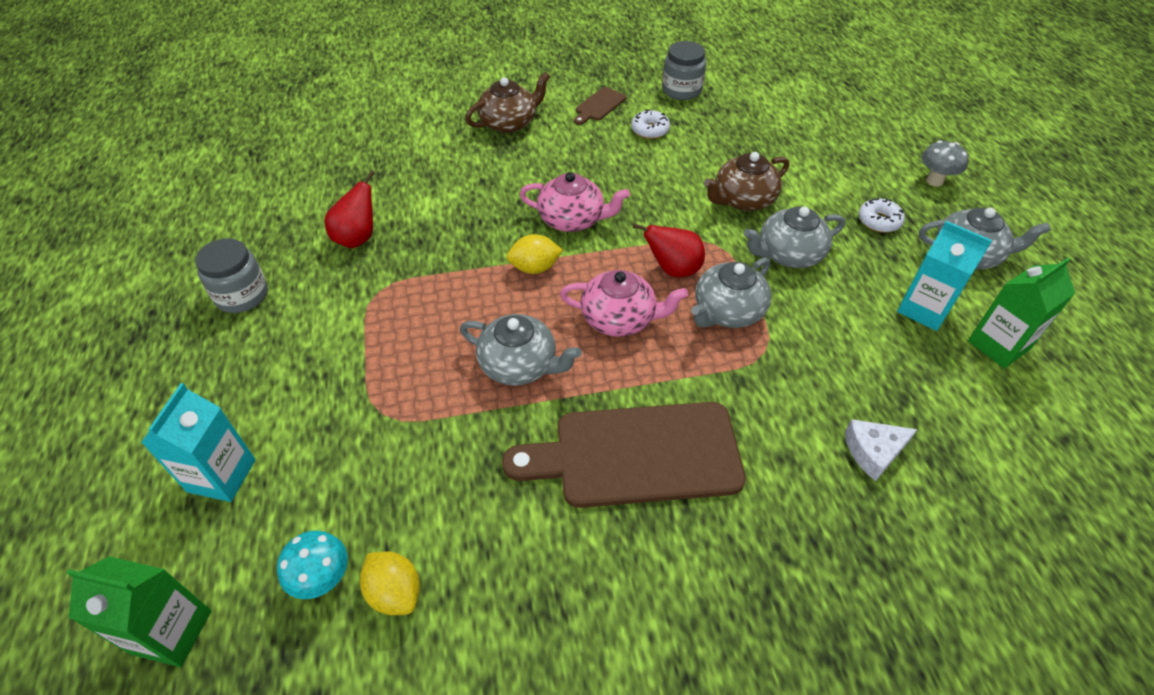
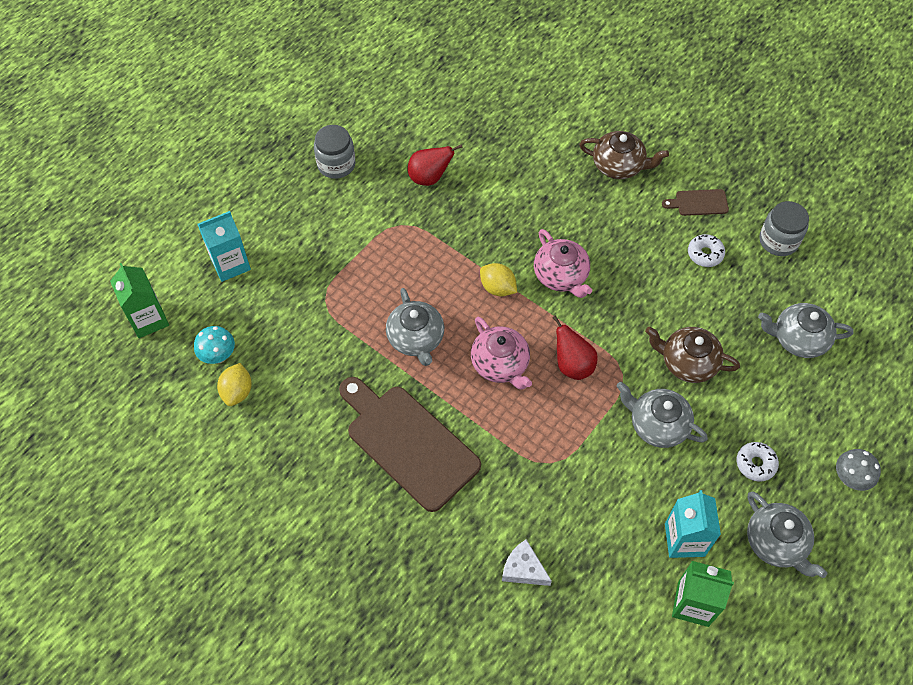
camera: 50 degrees right, 10 degrees up
(727, 311) = (565, 420): grey teapot -> grey teapot (798, 339)

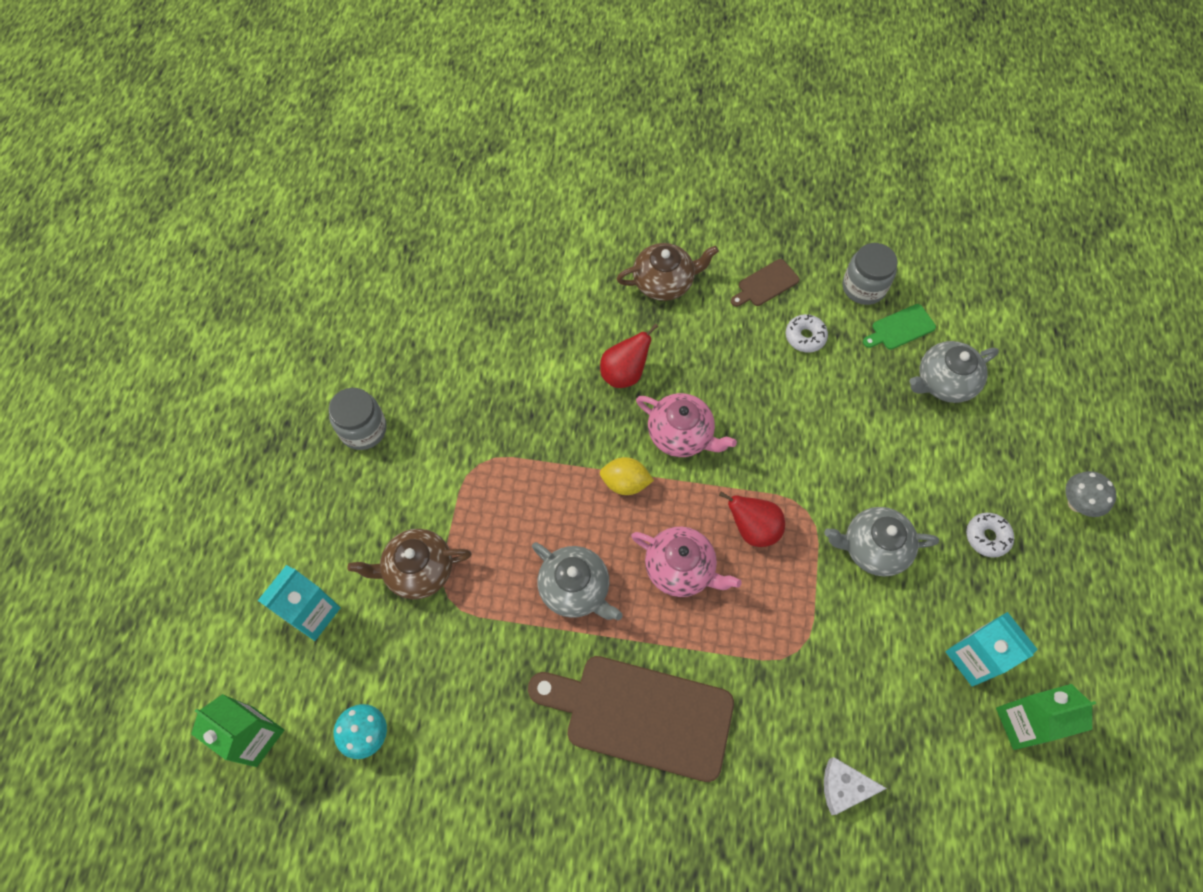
camera: 30 degrees left, 5 degrees up
(237, 392) = (415, 765): yellow lemon -> none
(429, 178) = (476, 393): red pear -> red pear (624, 373)
(687, 362) = (860, 463): brown teapot -> brown teapot (417, 570)
(776, 543) = (1055, 610): grey teapot -> none
(789, 284) = (900, 328): none -> green cutting board

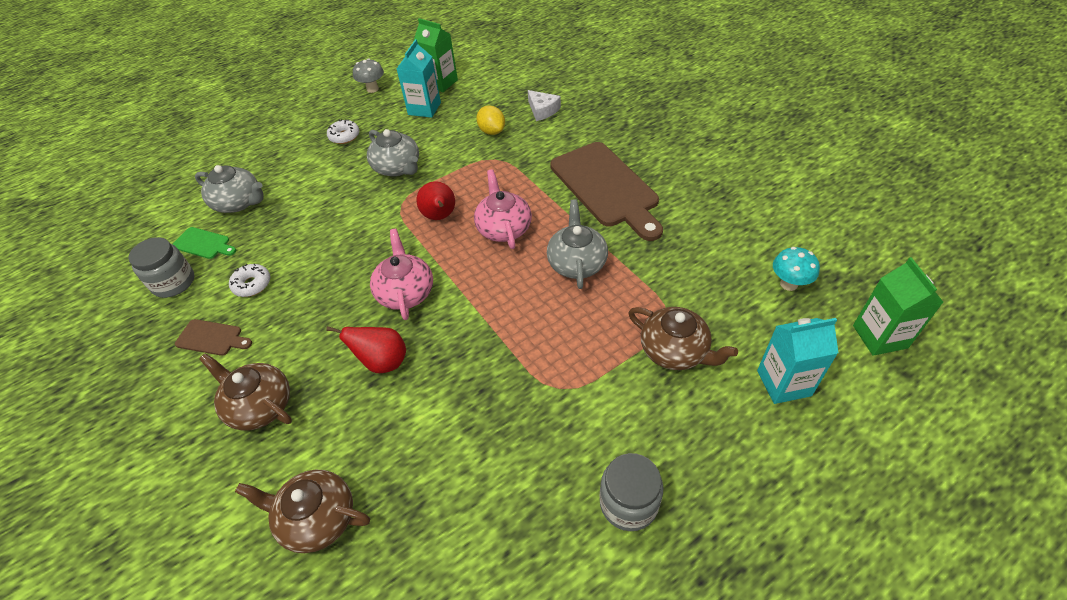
camera: 130 degrees left, 15 degrees down
(541, 268) = (317, 518): none -> brown teapot
(625, 483) = (476, 293): yellow lemon -> yellow lemon (492, 131)
(1076, 503) = (289, 120): grey mushroom -> grey mushroom (372, 89)

